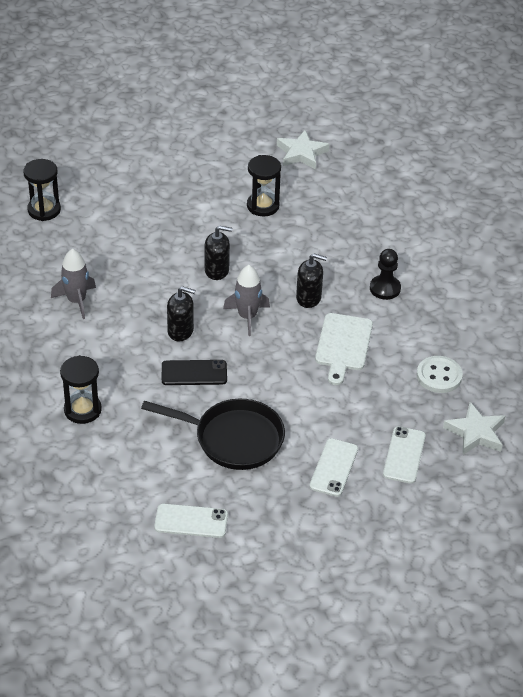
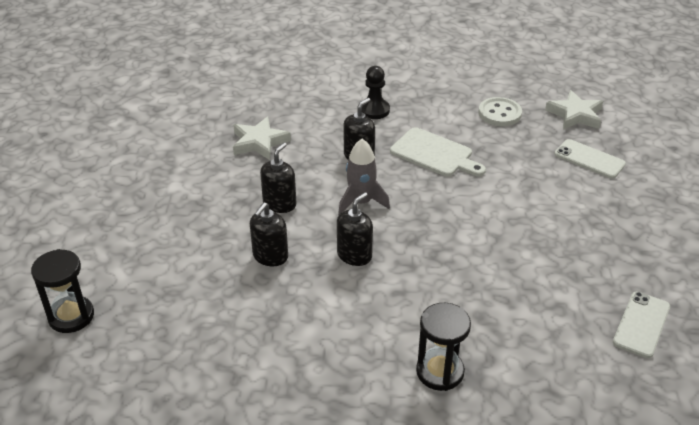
camera: 65 degrees left, 5 degrees down
(76, 301) = (253, 328): grey rocket -> none
(154, 285) = (270, 256): none -> black soap dispenser
(194, 373) = (423, 262): black phone -> none
(233, 439) = (531, 260): black pan -> none
(263, 206) = (208, 148): black hourglass -> none
(301, 153) = (154, 104): white star -> white star (259, 142)
(333, 467) = (592, 204): white phone -> none

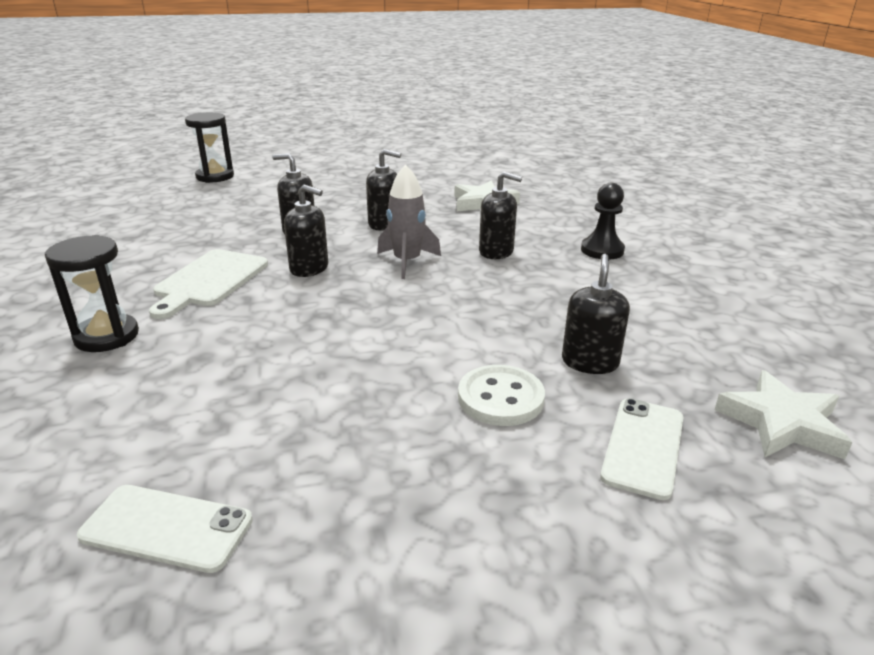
camera: 75 degrees right, 10 degrees down
(434, 154) = (538, 296): white cutting board -> white cutting board (209, 280)
(499, 113) = (694, 340): white button -> white button (500, 398)
(515, 155) = (590, 362): none -> black soap dispenser

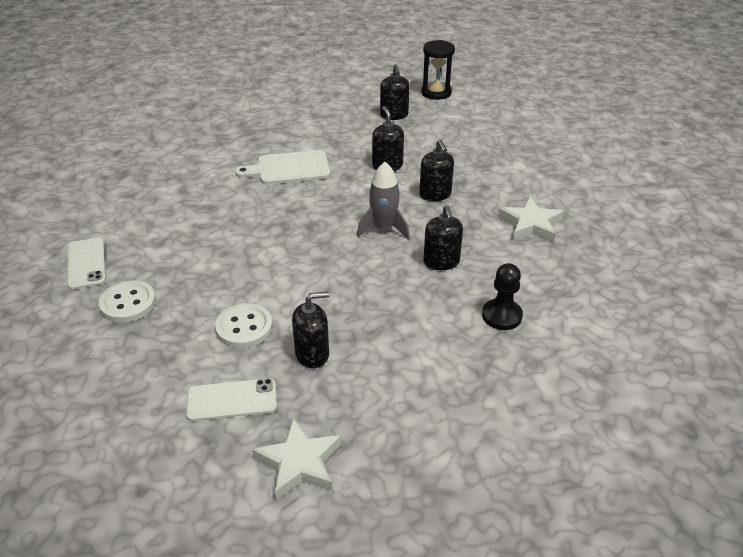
camera: 60 degrees right, 10 degrees up
(107, 336) = (207, 170): black hourglass -> none
(309, 268) = (337, 194): black soap dispenser -> black soap dispenser (394, 115)
(340, 499) = (128, 303): none -> white button

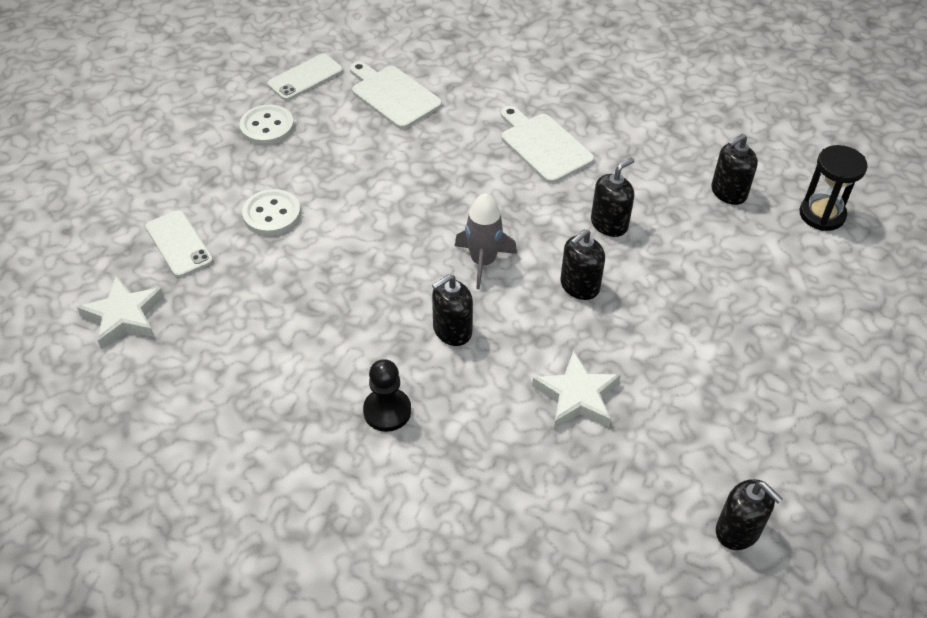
camera: 65 degrees right, 10 degrees up
(163, 221) = (393, 95): none -> white cutting board
(312, 354) = (258, 275): black soap dispenser -> black soap dispenser (738, 530)

